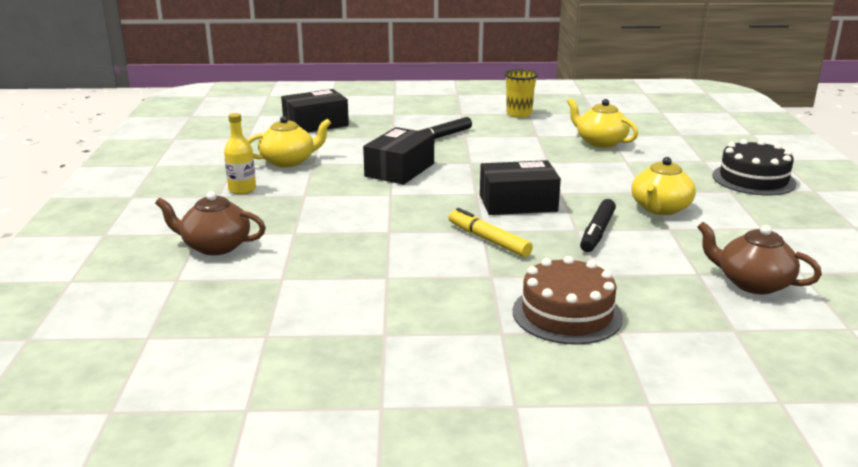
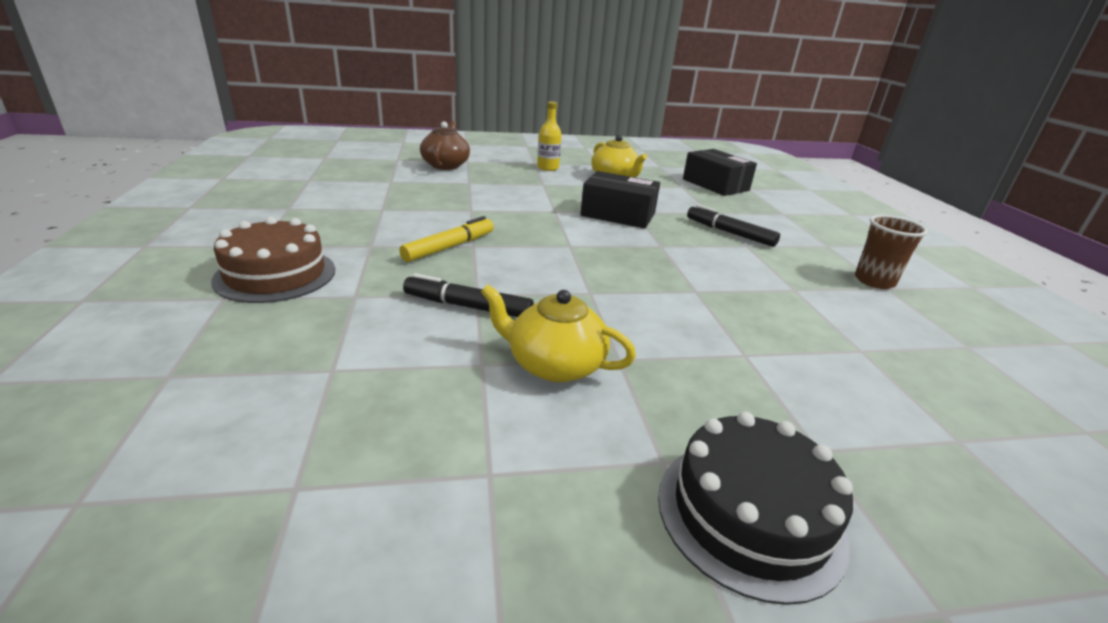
camera: 80 degrees right, 5 degrees up
(518, 203) = (548, 265): black box -> none
(519, 114) = (874, 281): yellow cup -> brown cup
(600, 142) = (813, 338): yellow teapot -> none
(752, 283) = (281, 417): brown teapot -> none

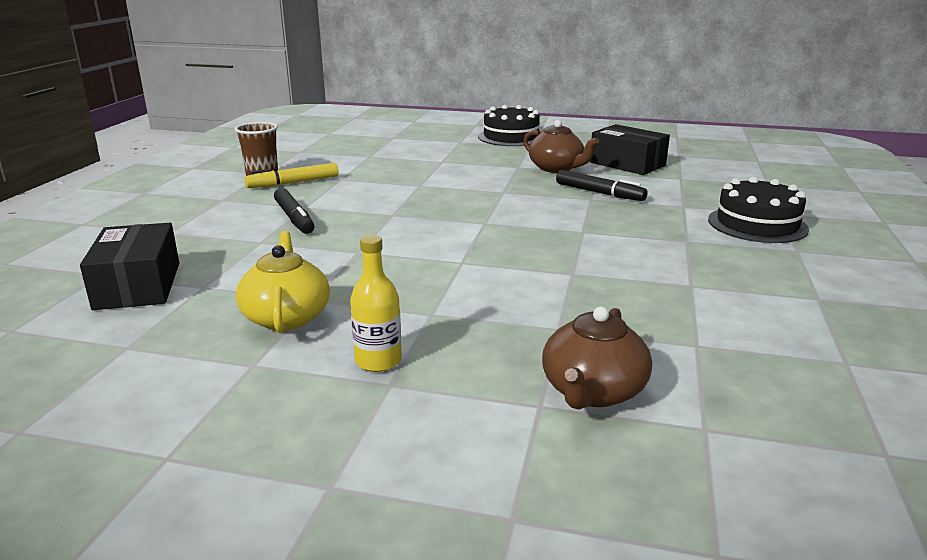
camera: 155 degrees left, 5 degrees down
(275, 275) = (757, 224): brown cake -> black cake
(449, 247) = (607, 232): yellow marker -> yellow marker (293, 183)
(554, 364) = (556, 168): yellow teapot -> brown teapot
(618, 214) = (386, 249): black box -> black box (627, 164)

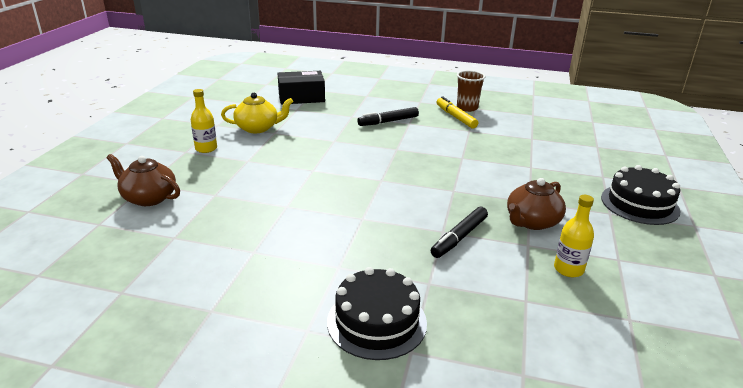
camera: 90 degrees right, 5 degrees up
(627, 164) = (568, 269): black box -> yellow bottle

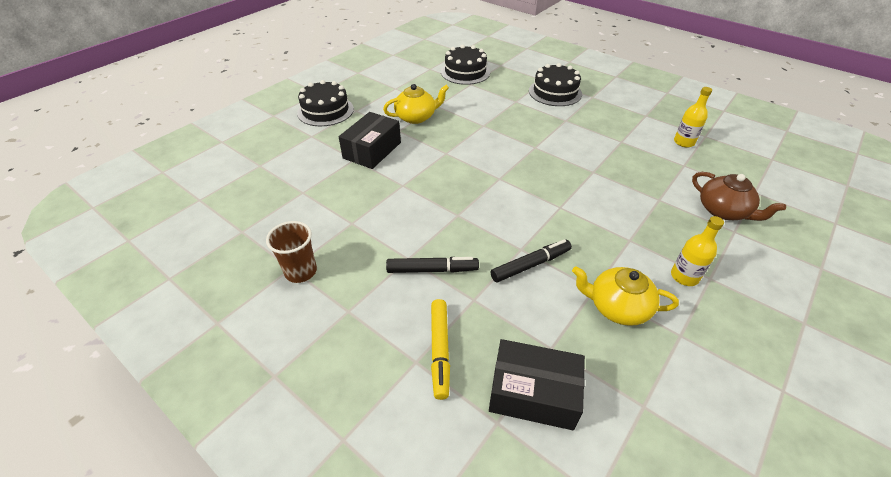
camera: 155 degrees left, 15 degrees up
(455, 117) = (339, 254): yellow marker -> yellow marker (440, 350)
(459, 237) = (476, 119): black marker -> black marker (530, 265)
(526, 177) = (372, 150): none -> black box
(532, 221) = (416, 117): brown teapot -> yellow teapot
(564, 328) = (465, 72): none -> black cake
(568, 269) = (430, 90): yellow bottle -> yellow bottle (684, 142)

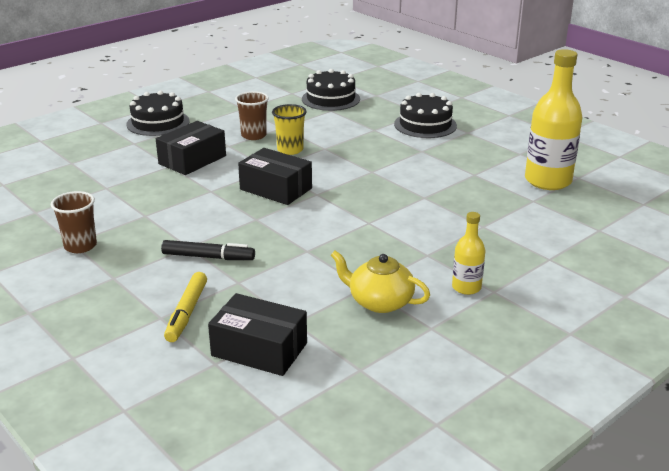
camera: 10 degrees right, 15 degrees down
(416, 117) = (253, 135): yellow teapot -> brown cup
(454, 130) = (290, 150): none -> yellow cup
(460, 176) = (276, 189): none -> black box
(530, 265) = (310, 263): black marker -> none
(684, 142) = (548, 181): yellow bottle -> yellow bottle, size x1.95
(723, 211) = (549, 241): brown teapot -> none

